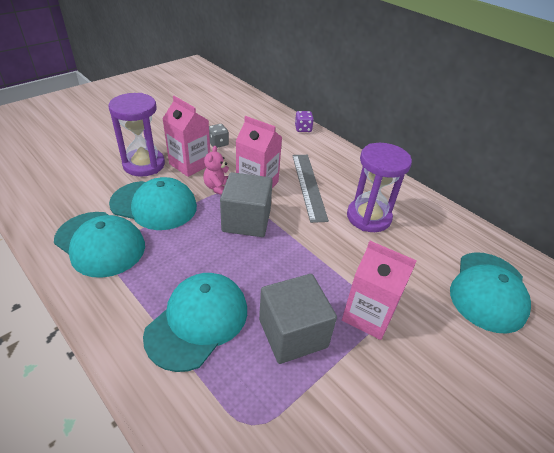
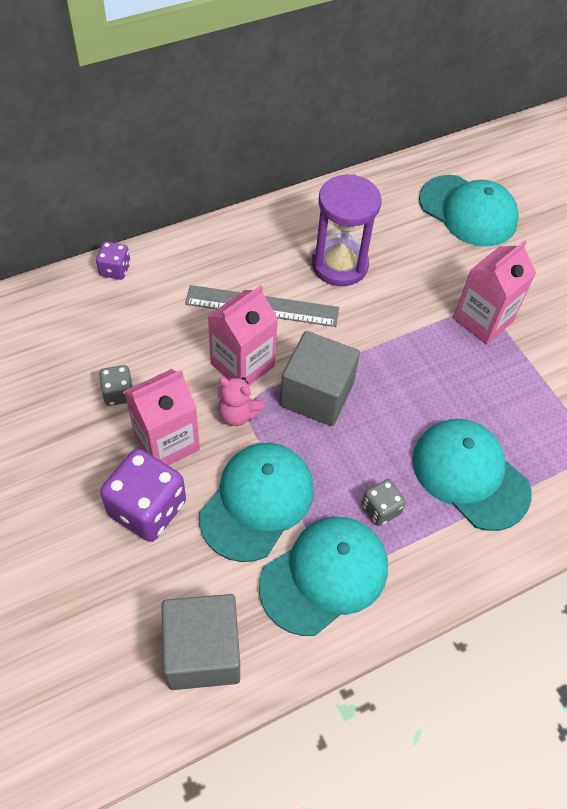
camera: 75 degrees left, 15 degrees up
(144, 164) = (147, 508): purple hourglass -> purple dice
(156, 267) = (381, 509): none -> grey dice
(293, 333) = (496, 391): grey cube -> grey cube (202, 652)

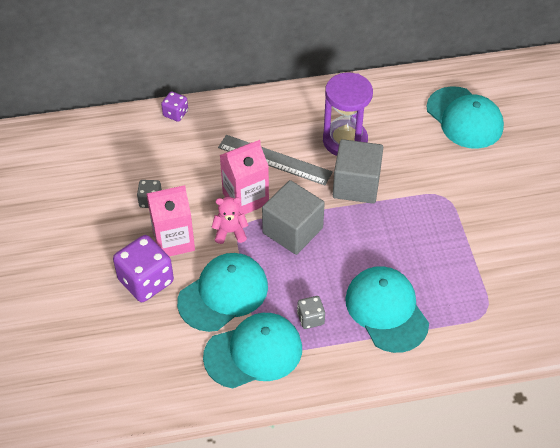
camera: 20 degrees right, 5 degrees down
(202, 652) = (153, 380): grey cube -> grey cube (356, 185)
(238, 414) = (230, 232): pink teddy bear -> pink teddy bear turned 135 degrees clockwise
(483, 320) = (442, 202): pink carton -> none

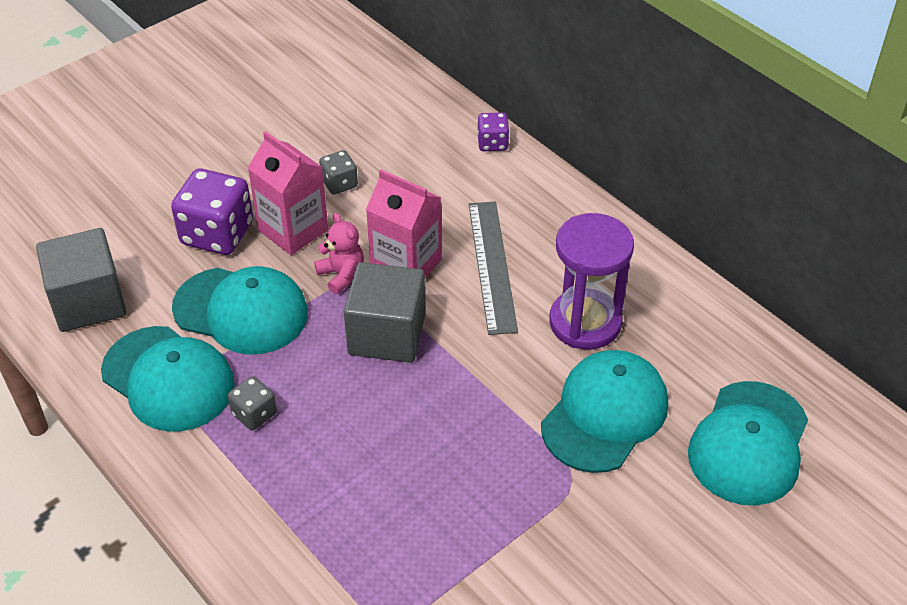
camera: 60 degrees right, 5 degrees down
(356, 185) = (515, 368): grey cube -> grey cube (88, 302)
(386, 310) = (317, 492): turquoise cap -> turquoise cap (605, 414)

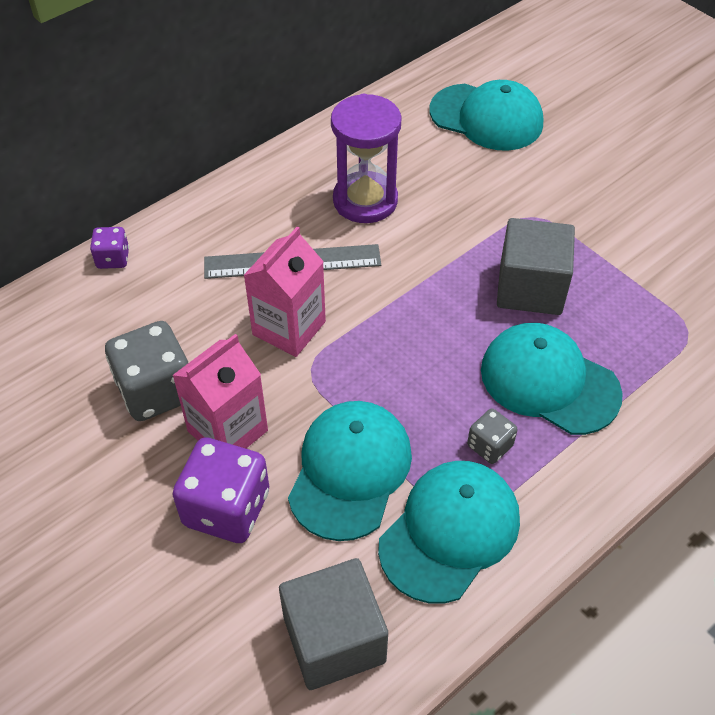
camera: 90 degrees left, 5 degrees up
(339, 183) = (156, 391): grey dice -> grey dice, size x1.91
(341, 275) = (299, 382): pink teddy bear -> none
(387, 334) = (381, 341): grey cube -> grey cube (530, 288)
(605, 414) = (466, 194): turquoise cap -> turquoise cap (549, 381)

